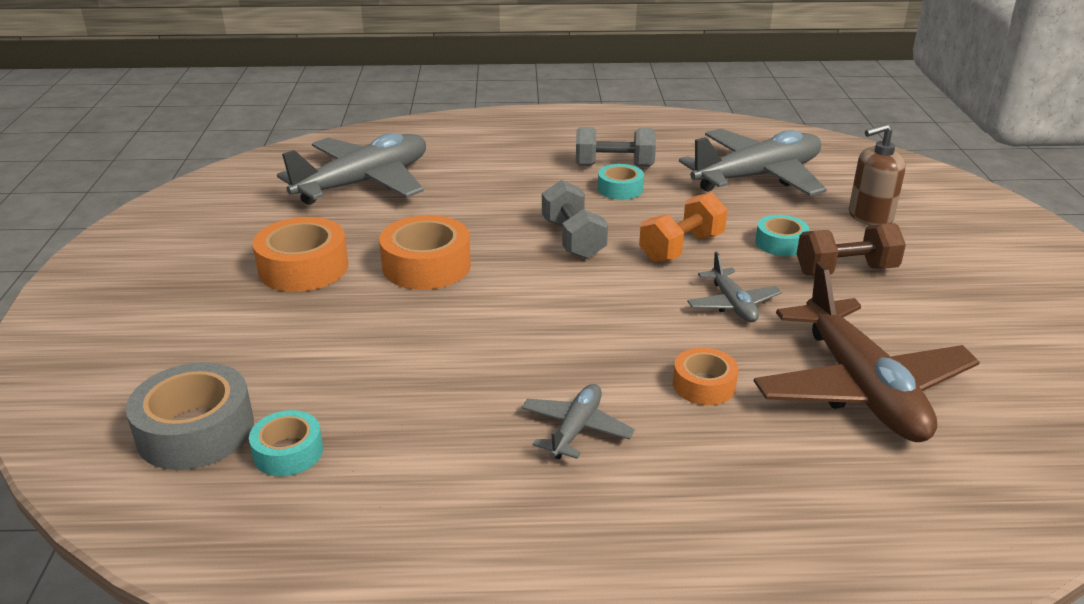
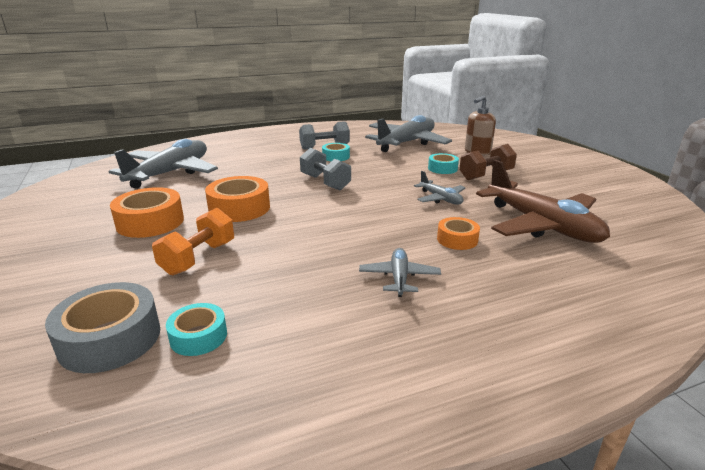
camera: 20 degrees left, 5 degrees down
(681, 248) = (391, 178): orange dumbbell -> orange dumbbell (198, 258)

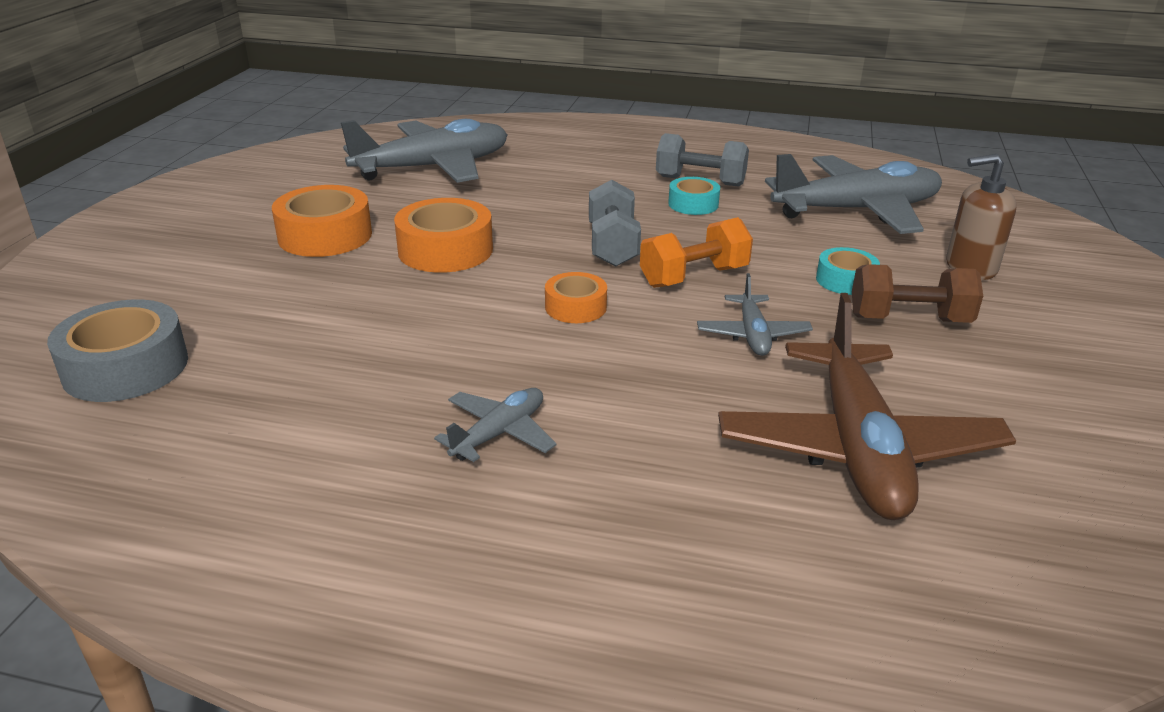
camera: 35 degrees right, 5 degrees up
(198, 258) = (313, 305): orange dumbbell -> orange dumbbell (694, 277)
(198, 336) = (196, 403): turquoise tape -> none
(457, 239) = (670, 413): orange tape -> orange tape (575, 307)

